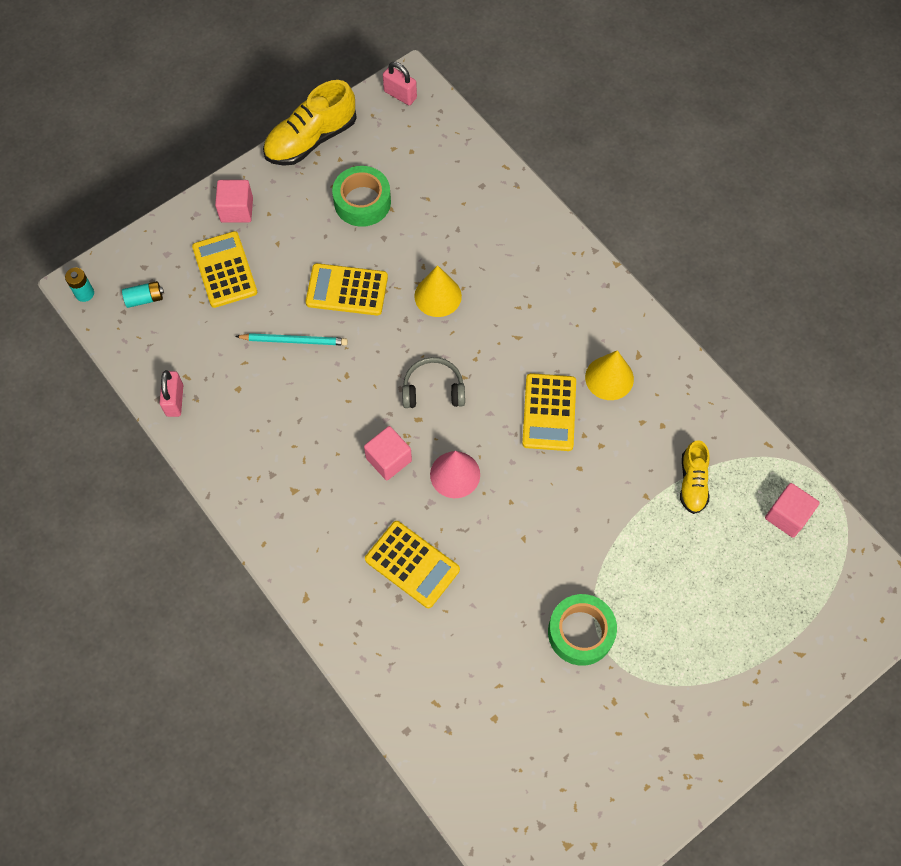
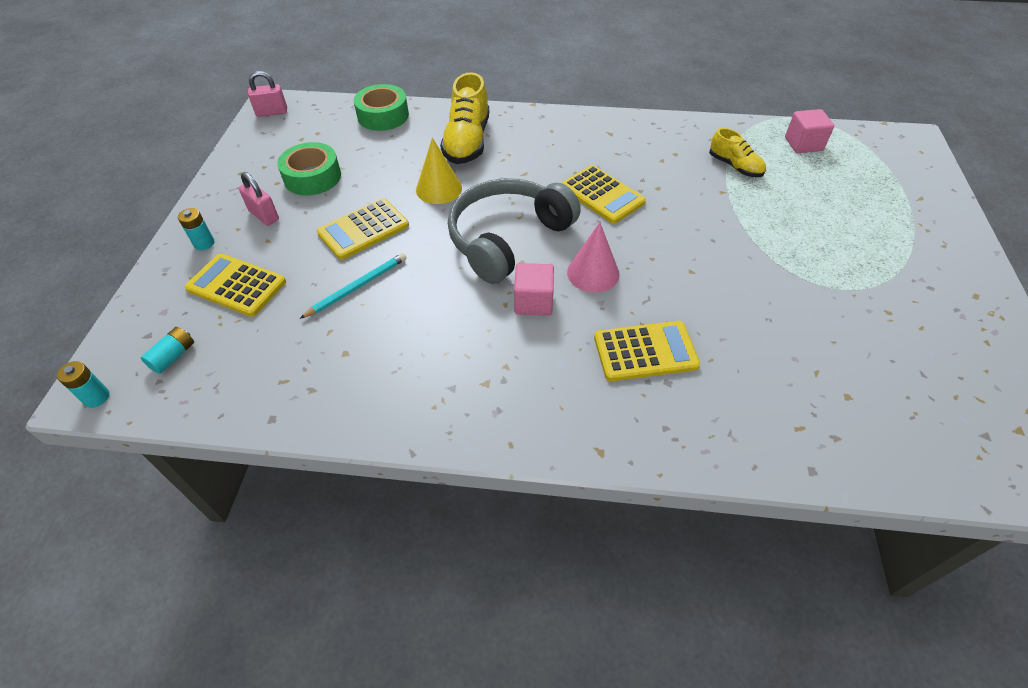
camera: 45 degrees left, 15 degrees down
(174, 400) = (291, 407): pink padlock -> pink padlock (264, 215)
(237, 210) = (204, 243): pink cube -> turquoise battery
(311, 139) = (225, 169): yellow shoe -> yellow shoe (467, 141)
(433, 389) = (507, 238): grey headphones -> grey headphones, size x1.92
(580, 632) = (807, 292): green tape -> green tape (383, 115)
(609, 378) = (610, 154): yellow cone -> none

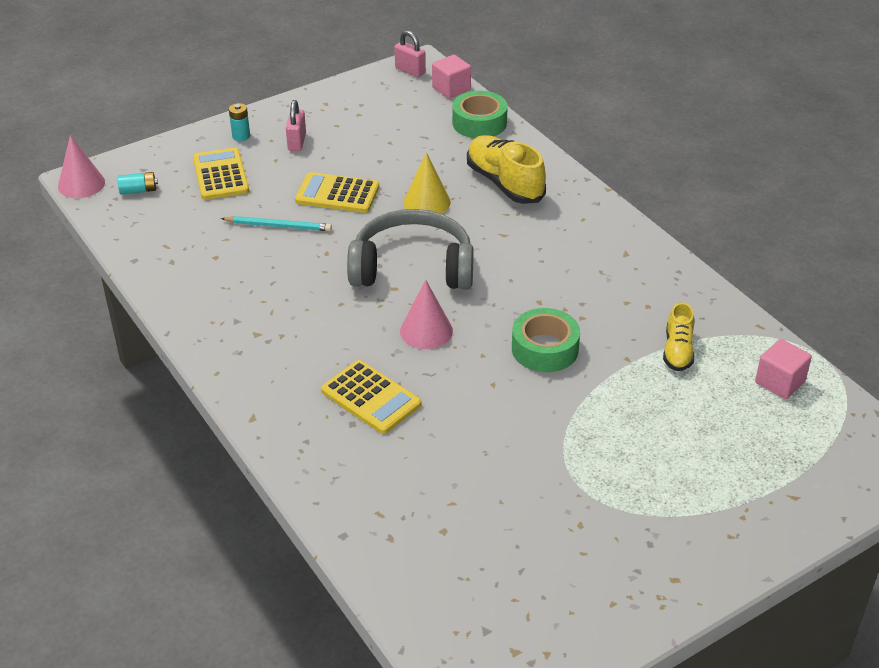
camera: 50 degrees right, 10 degrees down
(96, 397) = (81, 184): turquoise battery -> pink cone
(312, 177) = (363, 136): green tape -> green tape (545, 349)
(467, 141) = (504, 183): yellow shoe -> yellow shoe turned 90 degrees clockwise
(533, 302) = (359, 316): pink cube -> pink cube (451, 89)
(602, 195) = (530, 290): yellow calculator -> none

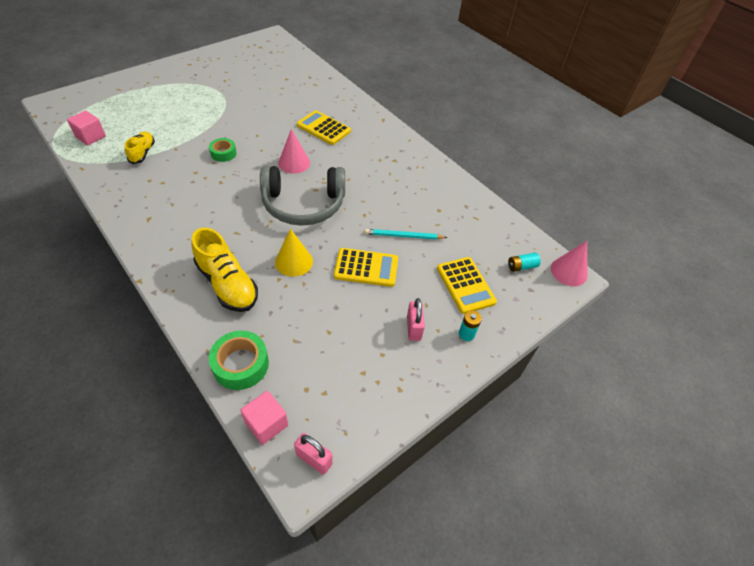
camera: 170 degrees right, 10 degrees up
(545, 349) = (223, 153): green tape -> green tape, size x0.64

